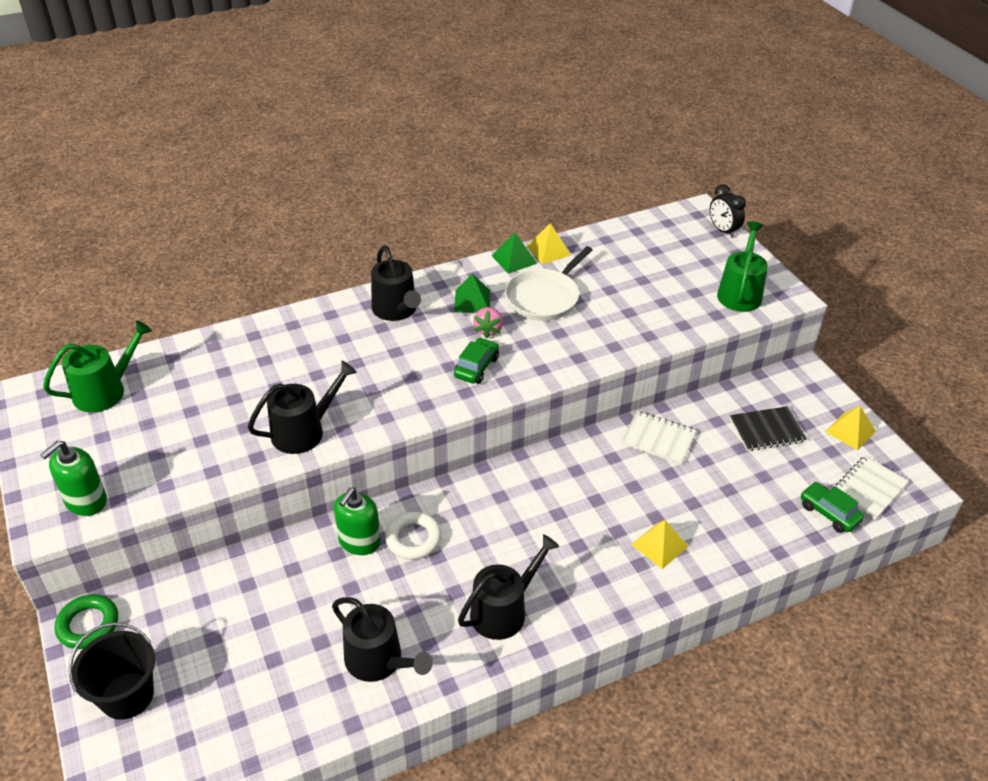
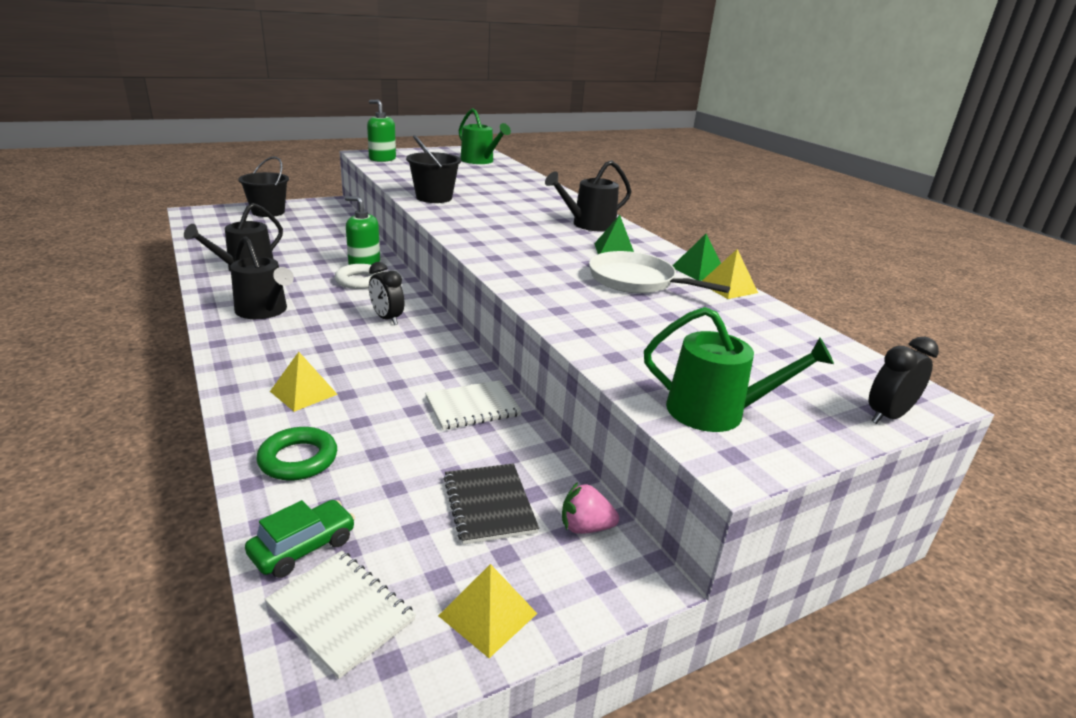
camera: 85 degrees right, 15 degrees down
(88, 625) = (325, 204): green ring -> green ring (298, 459)
(304, 431) = (434, 198): black watering can -> black bucket
(476, 367) = (513, 248): green car -> none
(488, 330) = (570, 254): pink strawberry -> pink strawberry (585, 527)
(510, 504) = (387, 318): none -> black clock
(658, 439) = (472, 407): white notebook -> white notebook turned 45 degrees clockwise

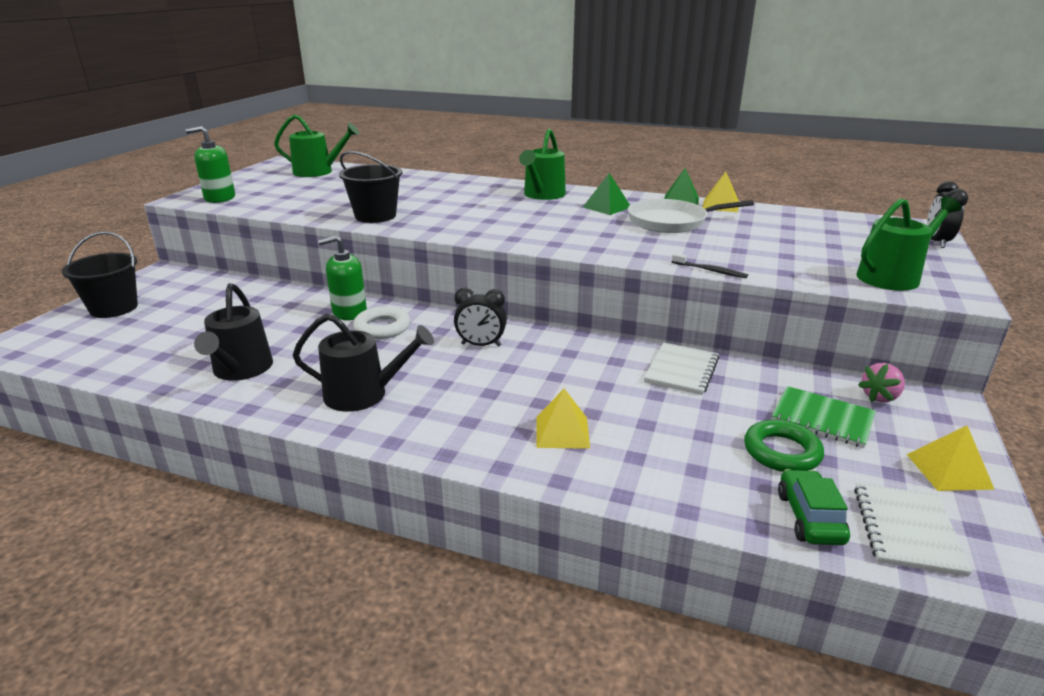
camera: 40 degrees left, 0 degrees up
(298, 459) = (674, 474): green ring -> green ring (782, 452)
(341, 612) = (907, 530): white notebook -> white notebook turned 75 degrees counterclockwise
(489, 504) = (822, 419): black notebook -> green notebook
(551, 324) = (710, 270): none -> black toothbrush
(589, 225) = (542, 195): black watering can -> green watering can

